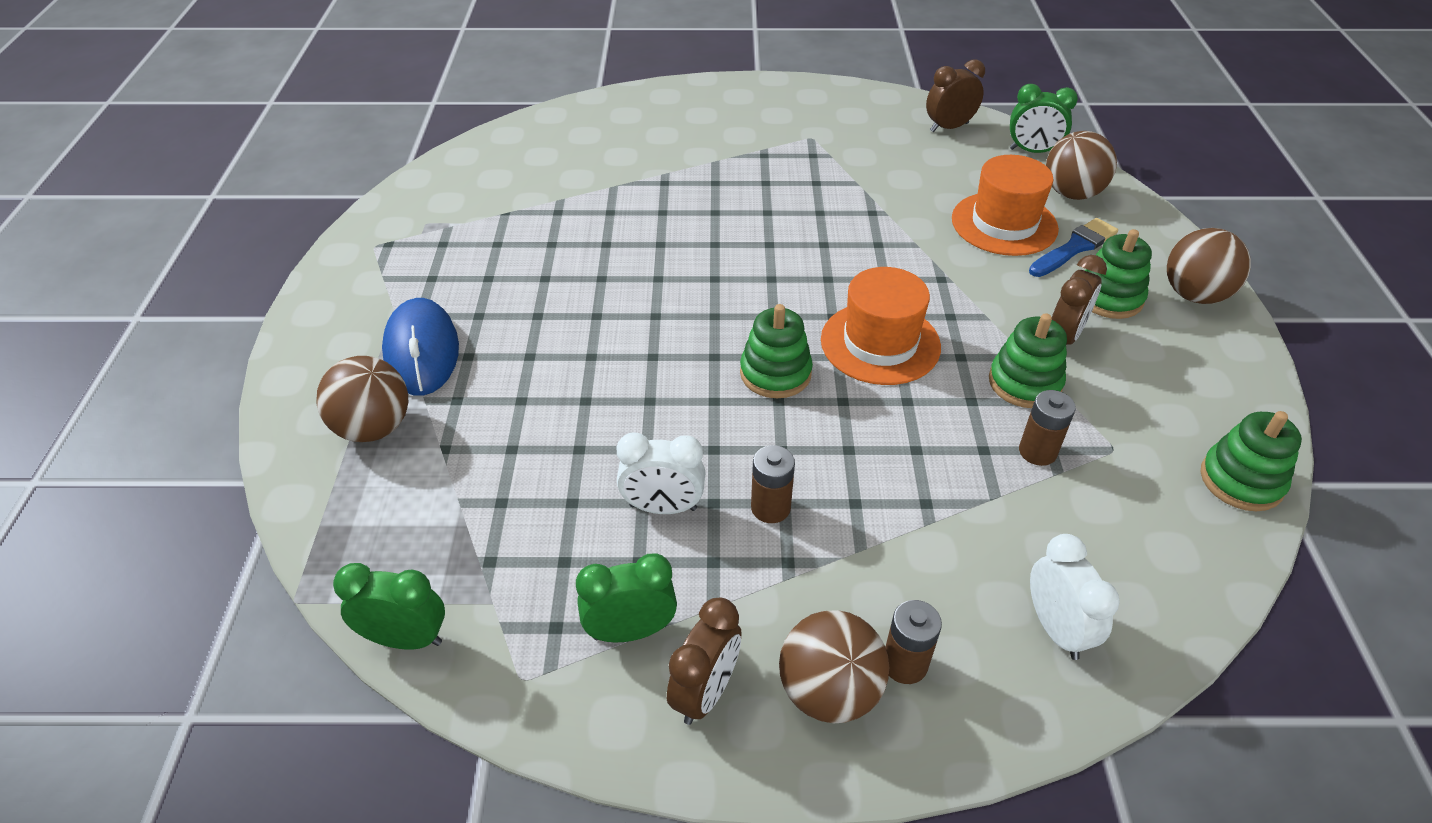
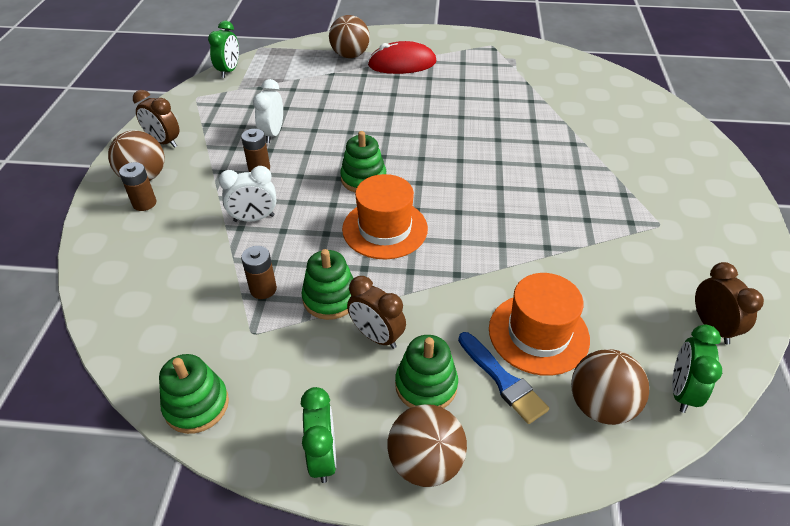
camera: 95 degrees right, 0 degrees up
(422, 351) = (402, 64): blue mouse -> red mouse
(630, 631) = (205, 123): green clock -> green clock (323, 456)
(1056, 629) = (133, 265): white clock -> white clock (254, 218)

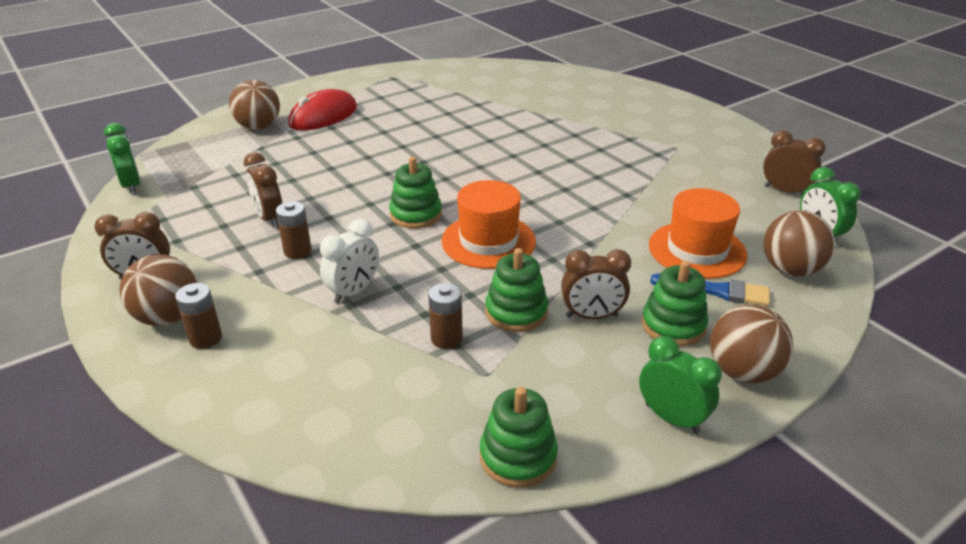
camera: 40 degrees left, 10 degrees down
(272, 134) = (269, 218): white clock -> brown clock

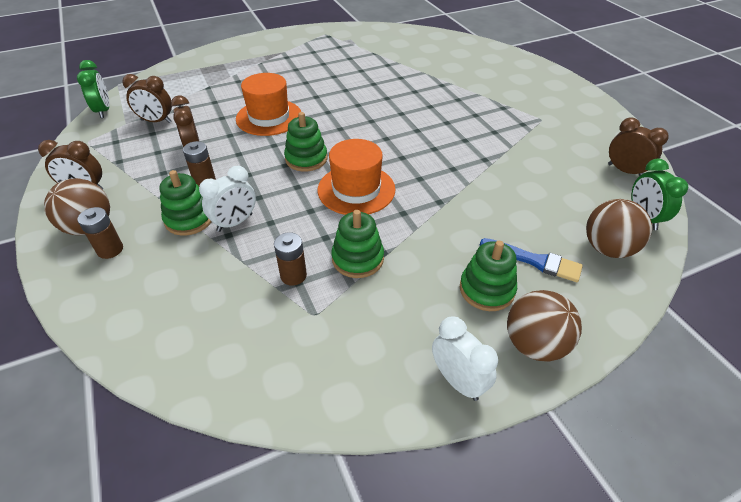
camera: 10 degrees right, 10 degrees up
(259, 127) = (212, 69): brown ball -> none
(323, 116) = (264, 64): red mouse -> none
(518, 456) = (315, 397): green stacking toy -> green stacking toy (189, 219)
(592, 316) = (419, 271): brown clock -> brown clock (156, 121)
(672, 418) = (458, 381): green clock -> white clock
(697, 250) = (529, 219): orange hat -> orange hat (269, 117)

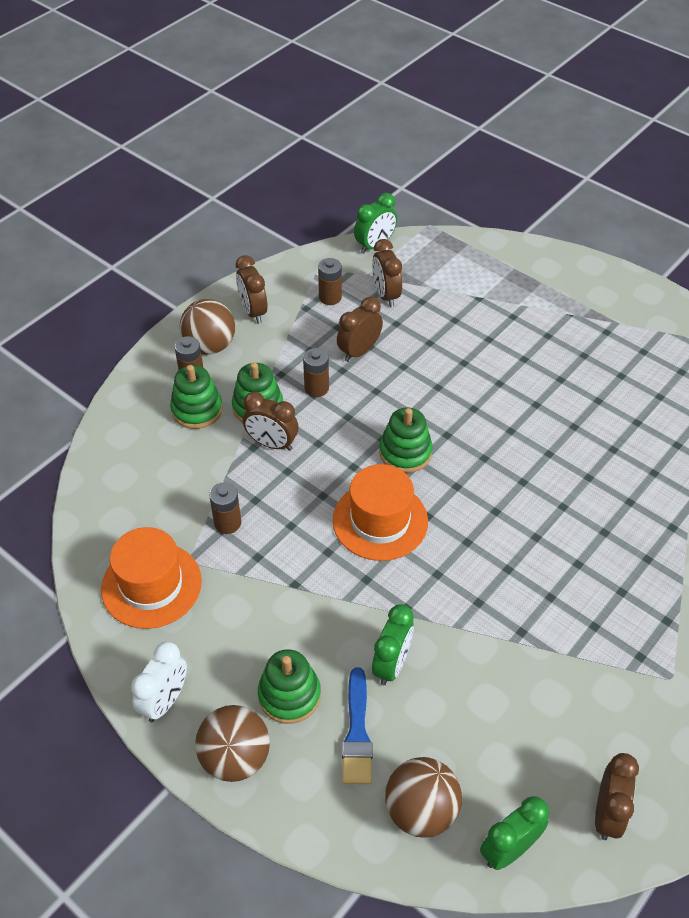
camera: 65 degrees right, 5 degrees up
(124, 146) = (330, 297): none -> brown battery
(235, 222) = (272, 444): white clock -> brown clock
(269, 117) = (460, 382): orange hat -> orange hat (151, 585)
(357, 259) = (275, 565): green stacking toy -> green stacking toy (197, 410)
(483, 224) = (391, 664): none -> green clock

